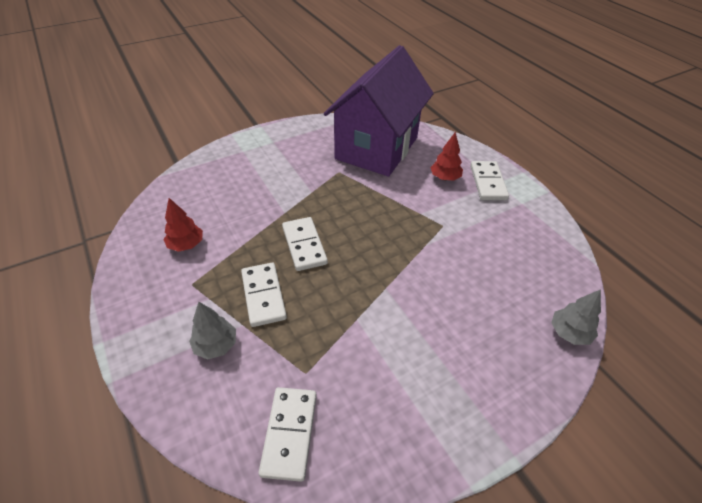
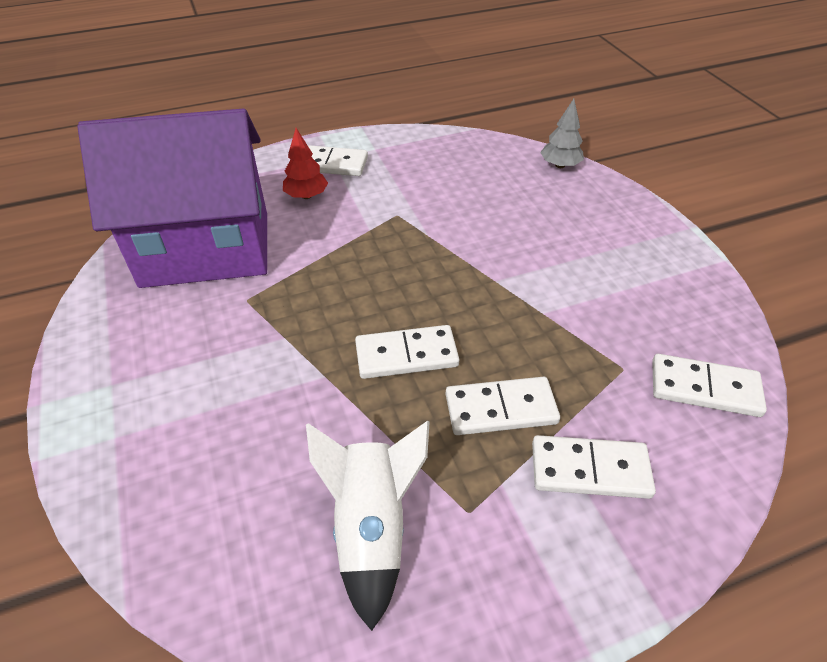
camera: 80 degrees left, 0 degrees up
(186, 245) = (372, 528): red tree -> white rocket
(216, 345) = (590, 469): grey tree -> white domino
(377, 148) = (206, 249): purple house -> purple house turned 45 degrees counterclockwise

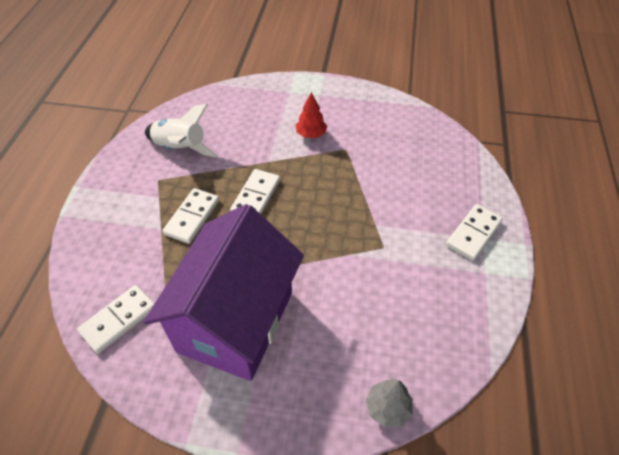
camera: 120 degrees right, 5 degrees up
(206, 249) = (402, 144): purple house -> purple house (236, 321)
(306, 196) = (435, 206): red tree -> red tree (311, 134)
(590, 469) = (133, 232): white domino -> none

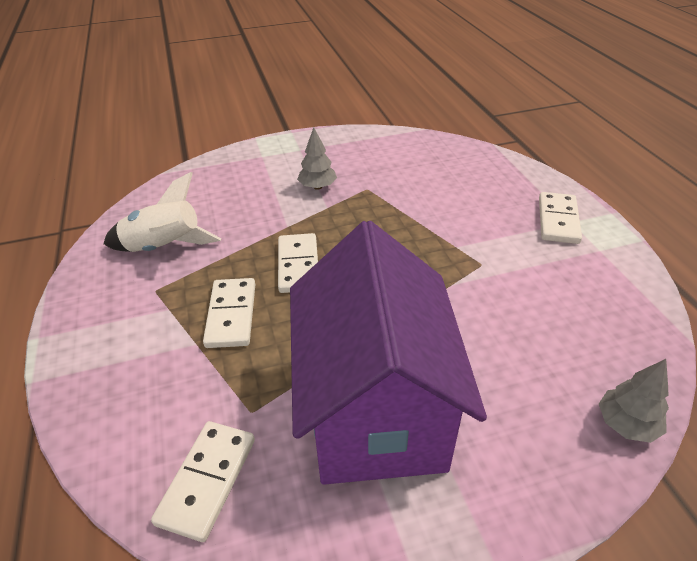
camera: 25 degrees left, 10 degrees down
(311, 134) = (317, 187): red tree -> grey tree

